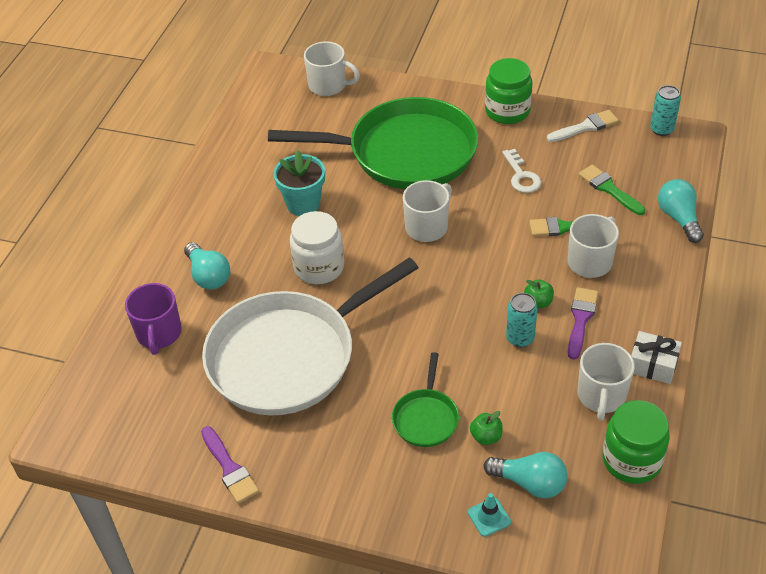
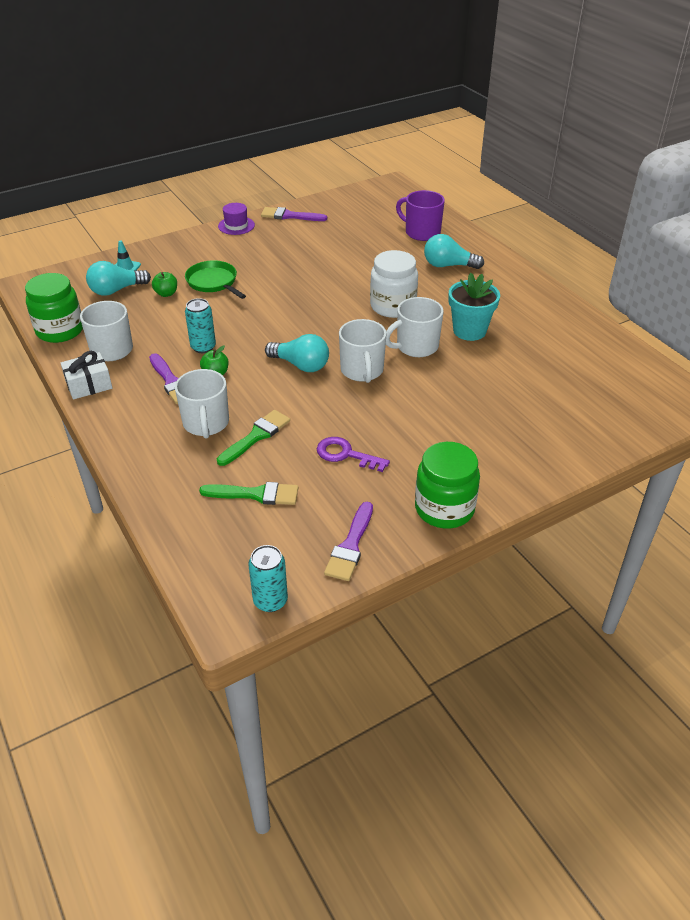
camera: 130 degrees right, 5 degrees down
(289, 356) = (334, 262): white pan -> none
(301, 499) = (236, 225): none -> purple hat
(328, 85) = (624, 421): white mug -> white mug (416, 346)
(405, 153) = (465, 410): green pan -> none
(521, 176) = (346, 454): white key -> purple key
(585, 127) = (350, 545): white brush -> purple brush
(678, 218) = (163, 508): turquoise light bulb -> turquoise light bulb (301, 365)

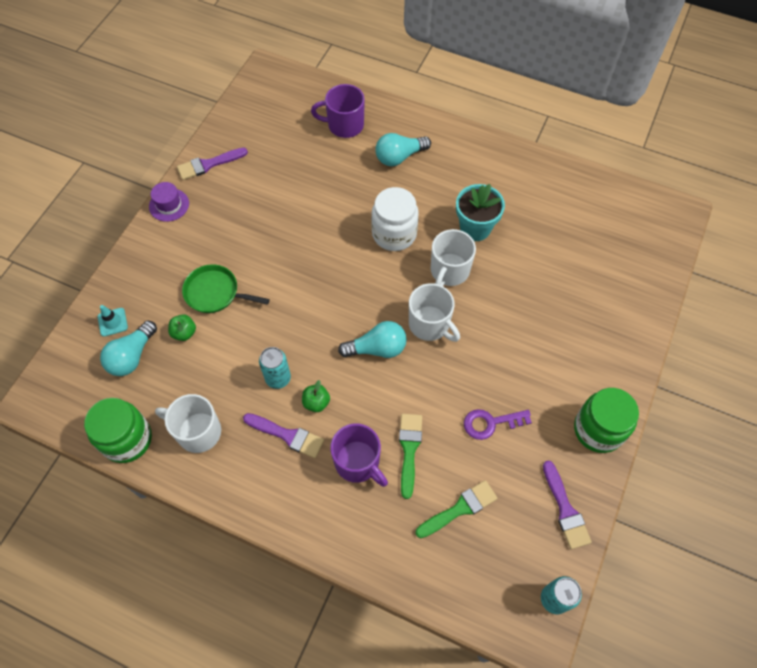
camera: 35 degrees left, 20 degrees up
(89, 385) = (218, 486): white gift -> none
(206, 423) = (358, 462): white mug -> purple mug

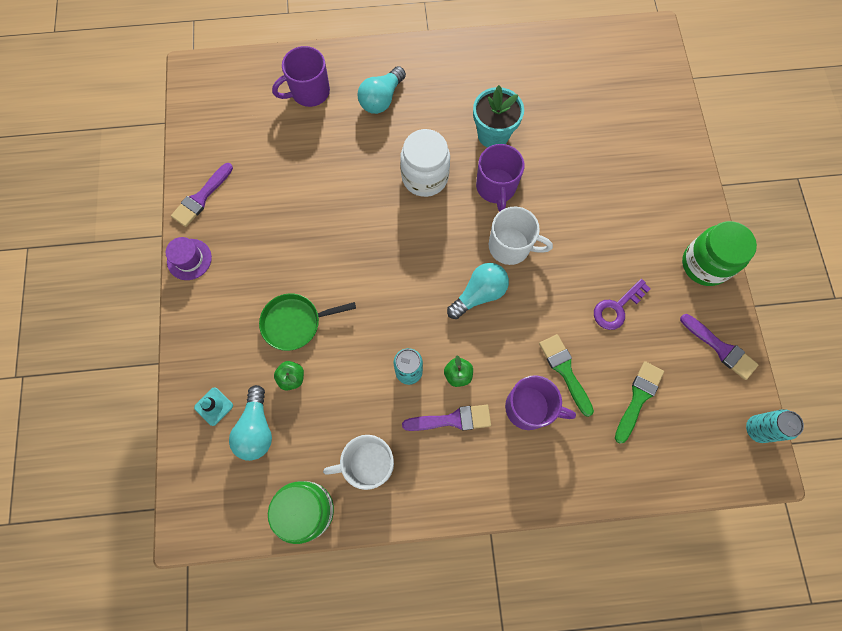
camera: 30 degrees left, 10 degrees up
(449, 271) = (496, 187): white mug -> purple mug

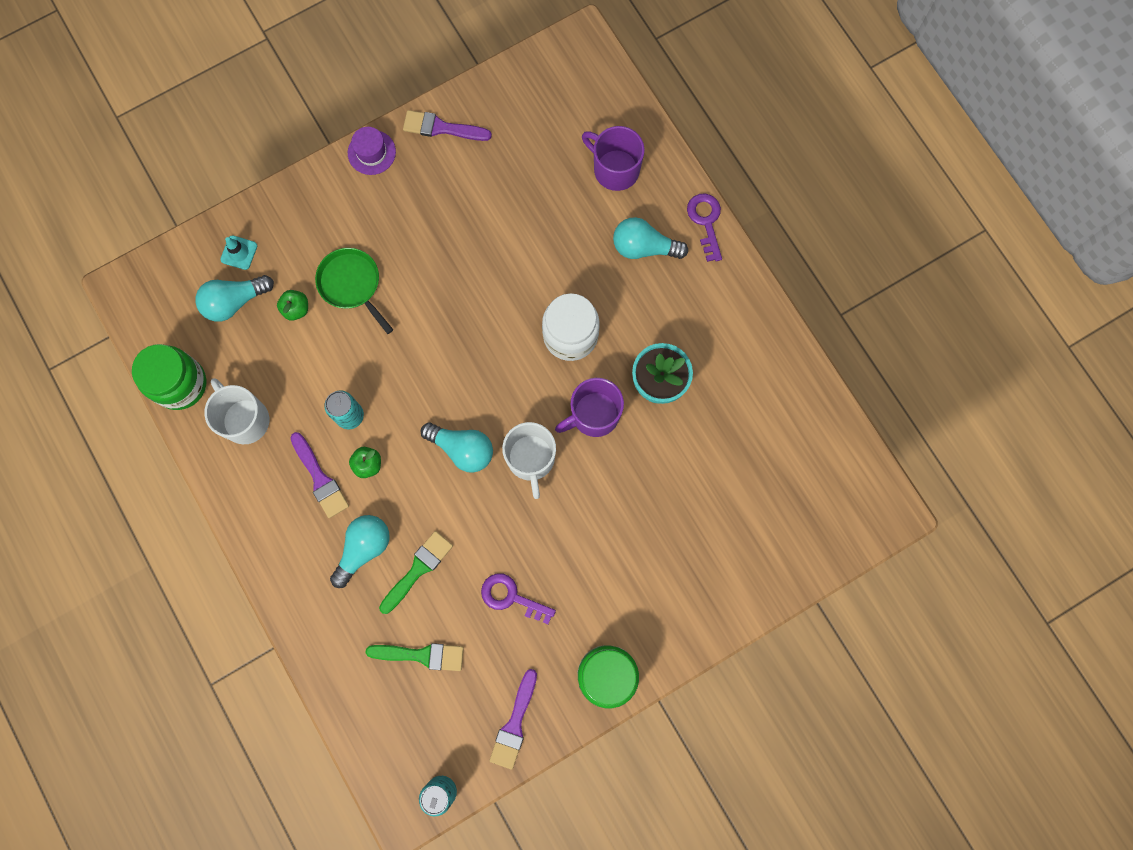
camera: 65 degrees right, 5 degrees up
(384, 52) = (706, 222): none -> purple key
(529, 408) = (364, 548): purple mug -> turquoise light bulb

